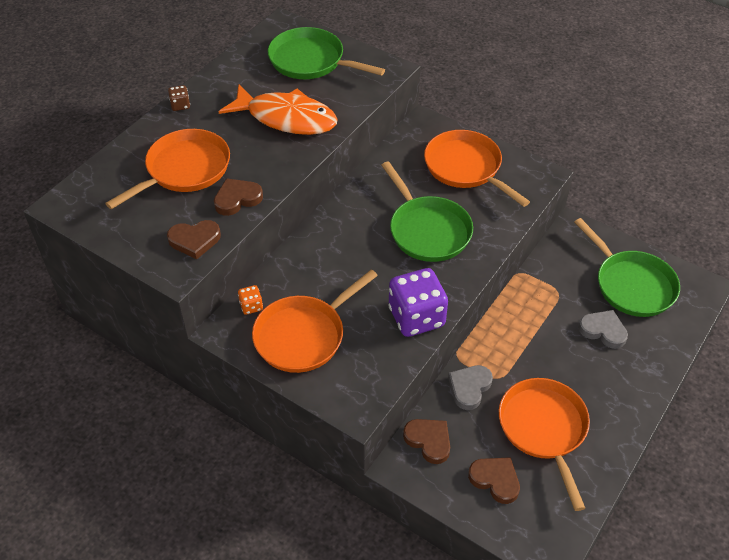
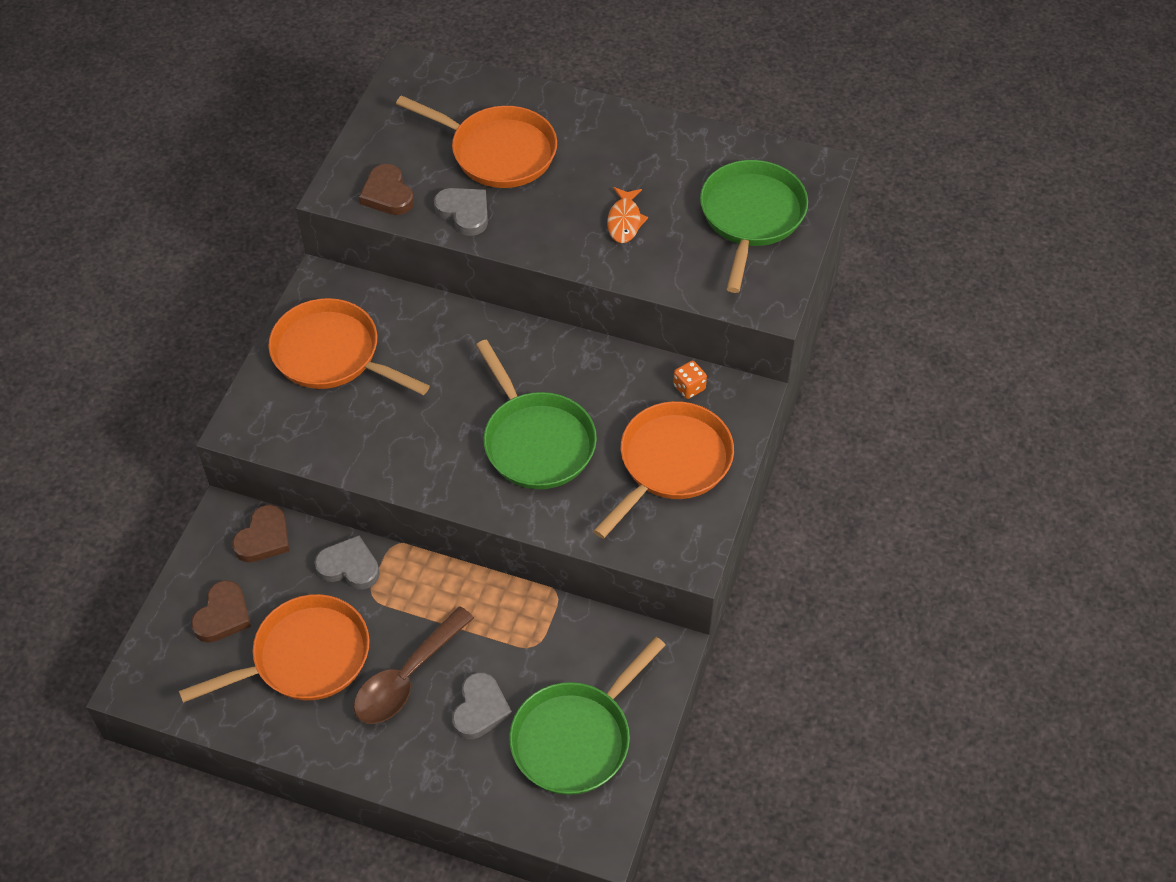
camera: 75 degrees right, 5 degrees up
(180, 105) = (610, 114): brown dice -> none
(237, 199) = (464, 213): brown heart -> grey heart
(251, 306) = (363, 295): orange dice -> orange dice (689, 387)
(286, 118) = (624, 221): orange fish -> orange fish, size x0.47
(416, 317) = (386, 458): purple dice -> none
(427, 230) = (536, 441): green pan -> green pan turned 75 degrees counterclockwise
(571, 368) = (407, 677): none -> brown spoon

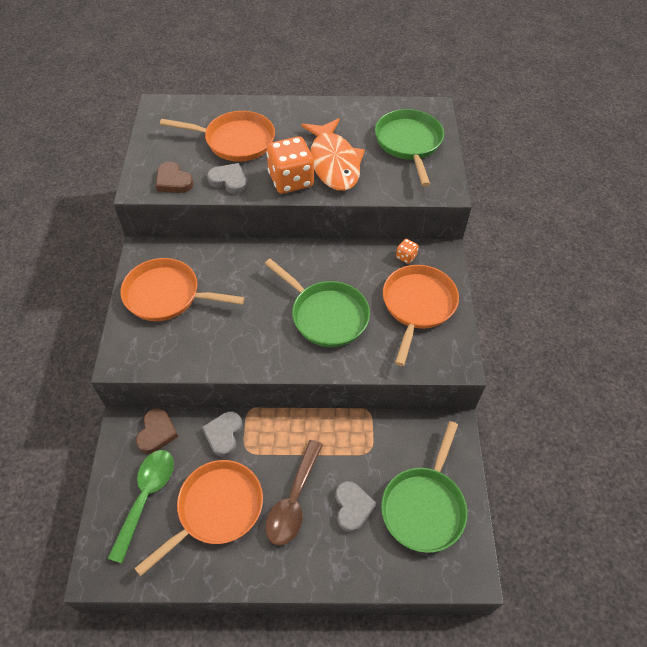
camera: 20 degrees left, 0 degrees up
(223, 615) = (146, 497): brown heart -> green spoon
(349, 566) = (224, 434): grey heart -> grey heart turned 75 degrees counterclockwise
(551, 233) = (291, 180): none -> orange dice
(624, 221) = (334, 163): orange fish -> orange fish, size x2.14

